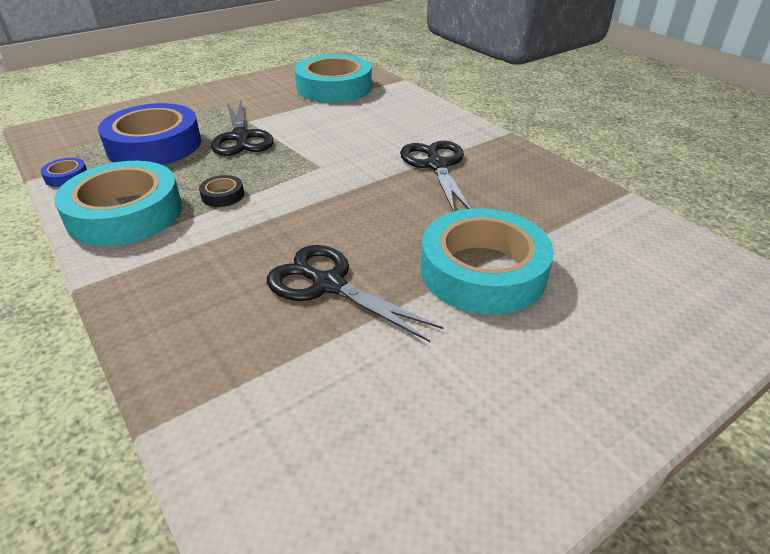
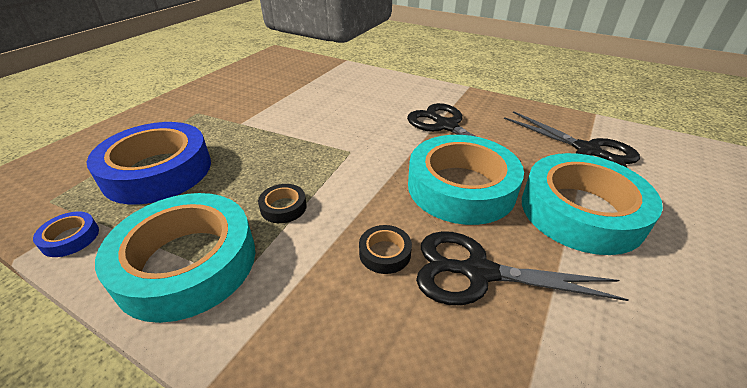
camera: 25 degrees left, 0 degrees up
(241, 137) = (248, 141): black scissors -> black scissors (587, 151)
(268, 249) = (385, 253): none -> black tape
(334, 87) = (294, 77): turquoise tape -> turquoise tape (461, 187)

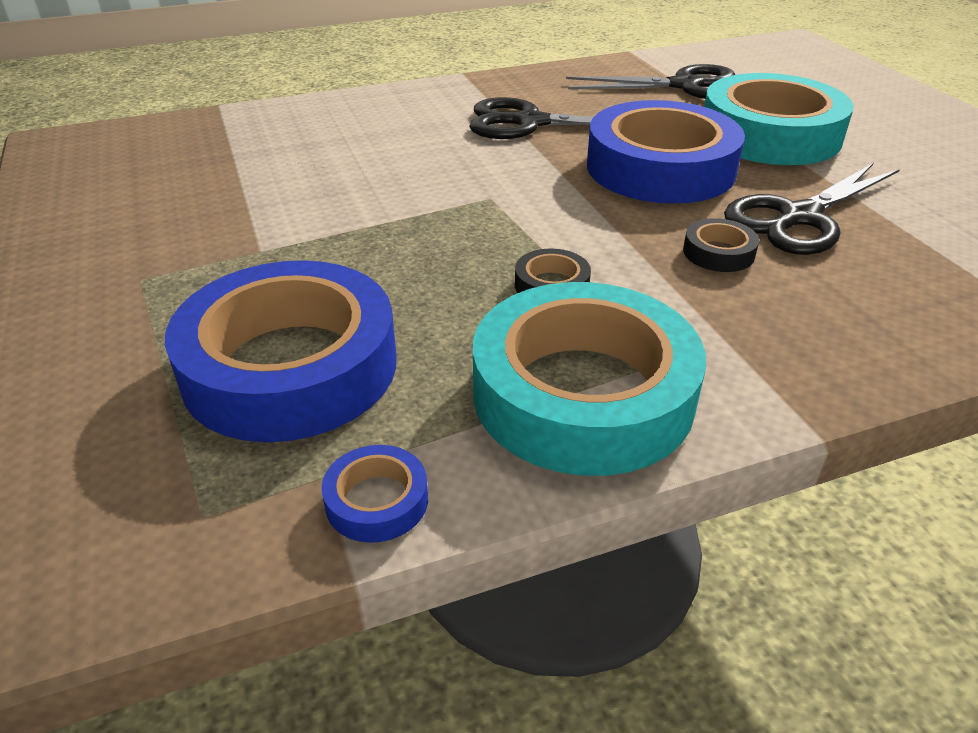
camera: 50 degrees left, 0 degrees up
(461, 187) = (660, 168): turquoise tape -> blue tape

